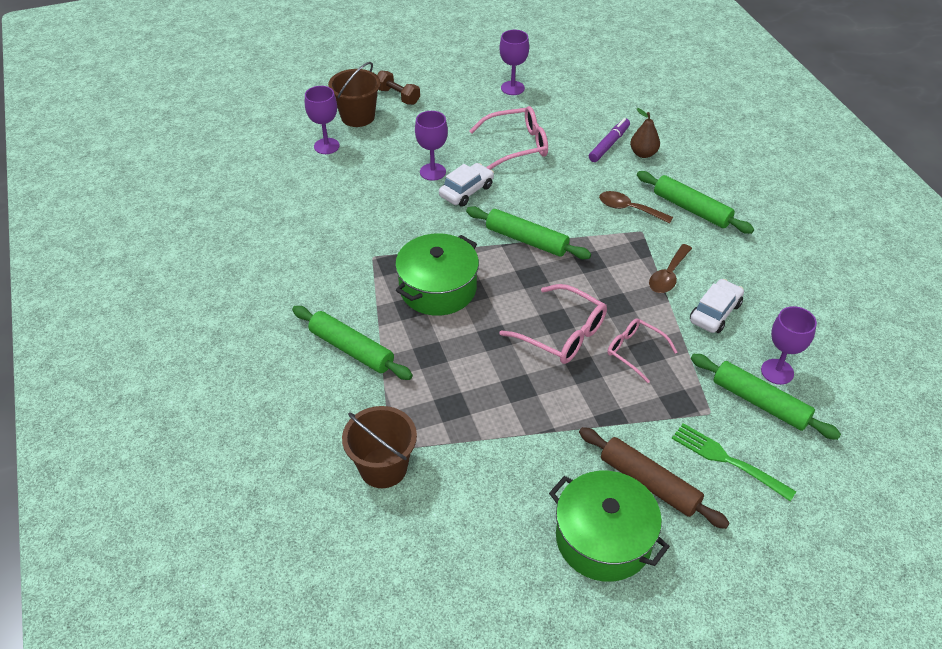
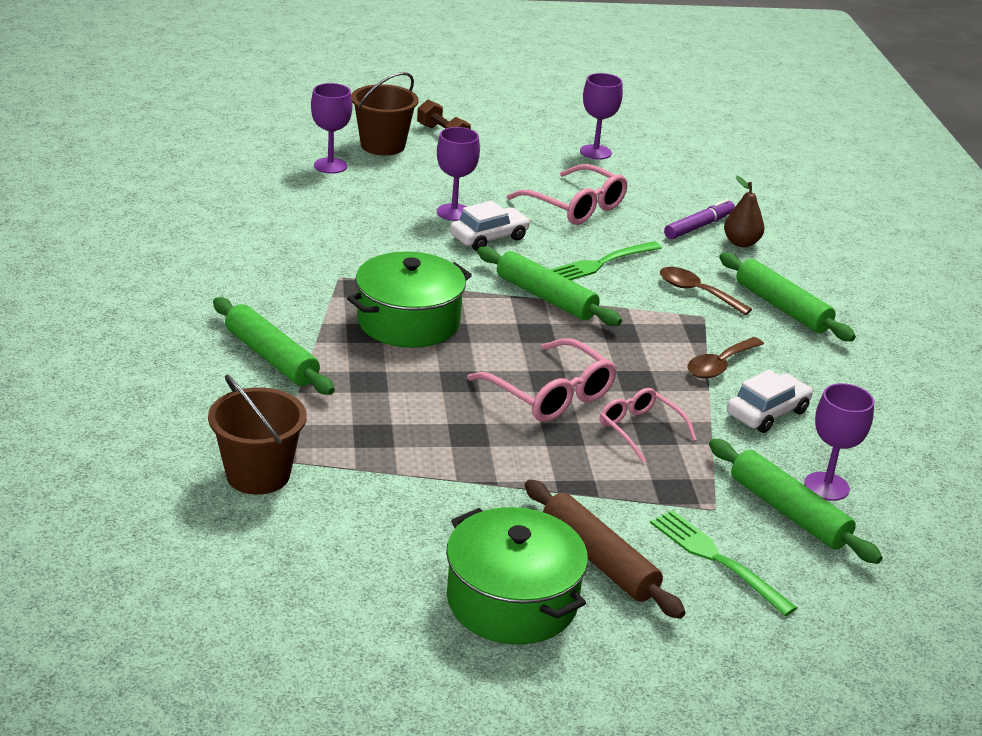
camera: 10 degrees right, 15 degrees down
(516, 145) = (575, 206): pink glasses -> pink glasses turned 45 degrees clockwise
(554, 197) = (601, 263): none -> green fork

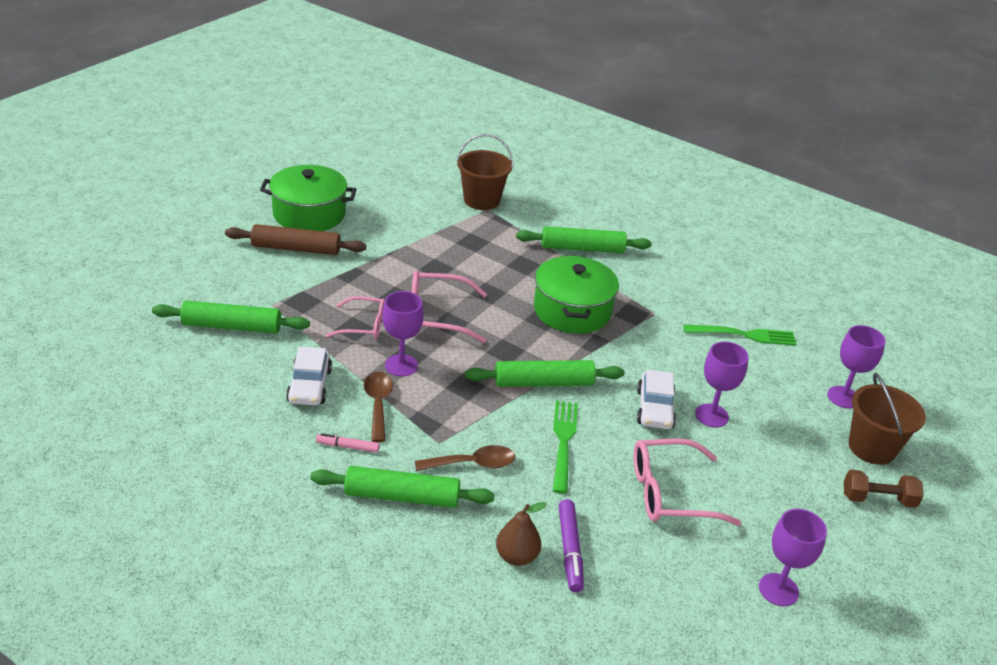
camera: 130 degrees right, 5 degrees up
(717, 559) = (242, 280): green fork -> green fork (744, 335)
(787, 355) = (348, 447): none -> pink marker
(826, 486) = (225, 356): purple goblet -> purple goblet (401, 365)

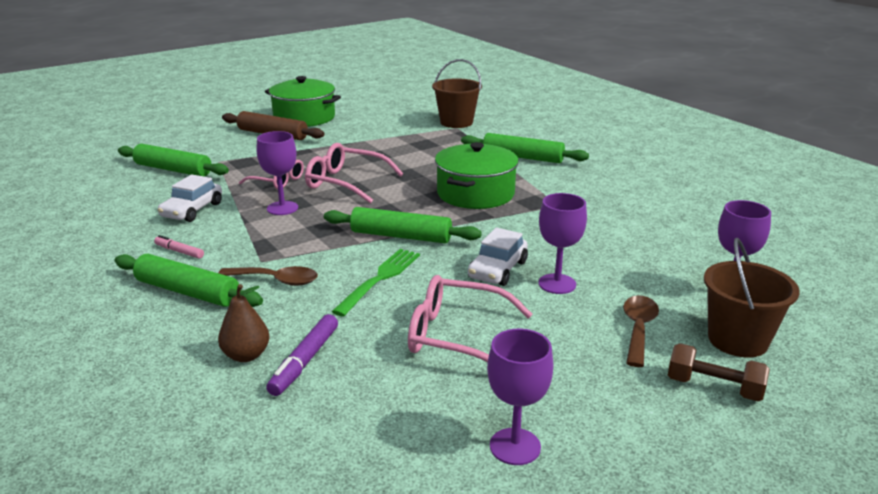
camera: 25 degrees right, 10 degrees down
(378, 404) = (235, 229): brown spoon -> brown spoon (638, 329)
(744, 335) = (644, 230): green fork -> none

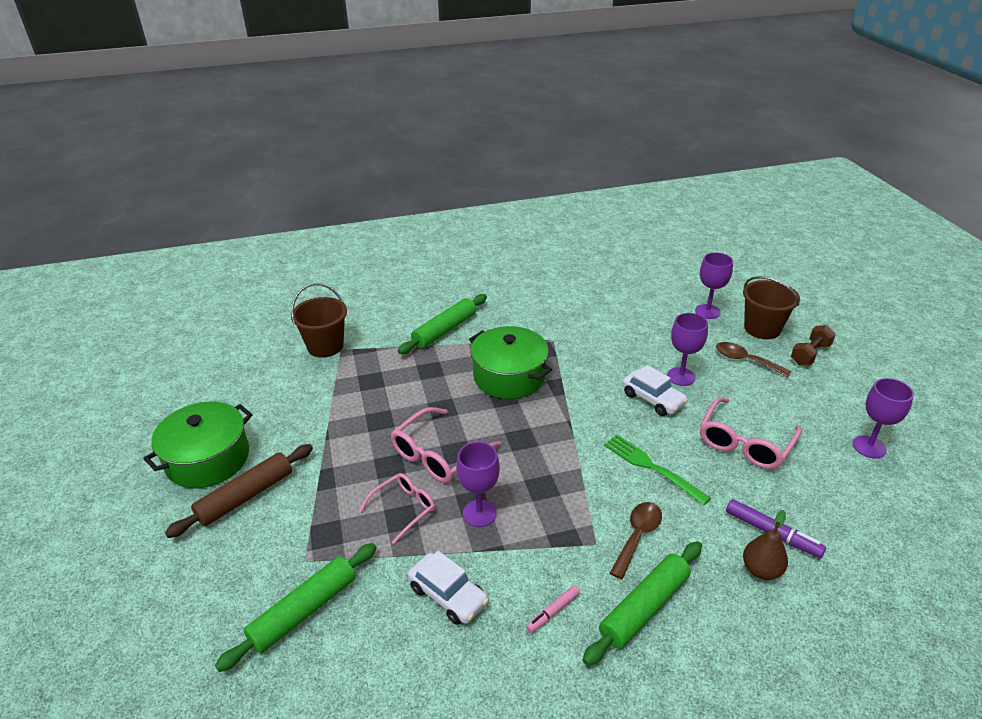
camera: 70 degrees left, 10 degrees up
(401, 236) = (576, 439): green rolling pin -> none

